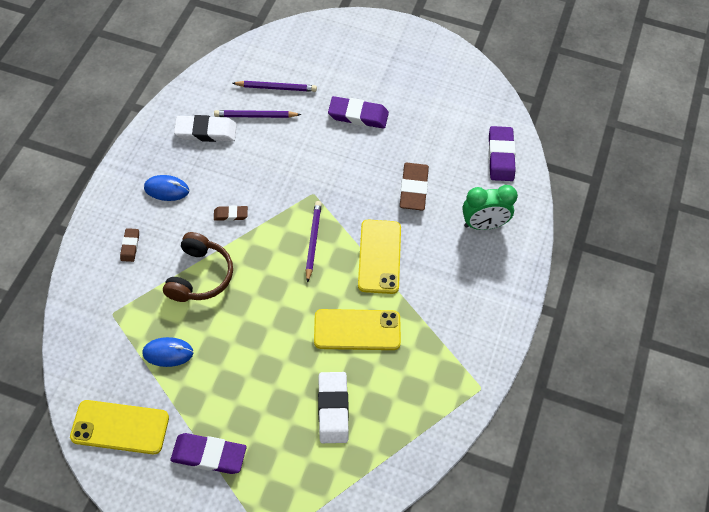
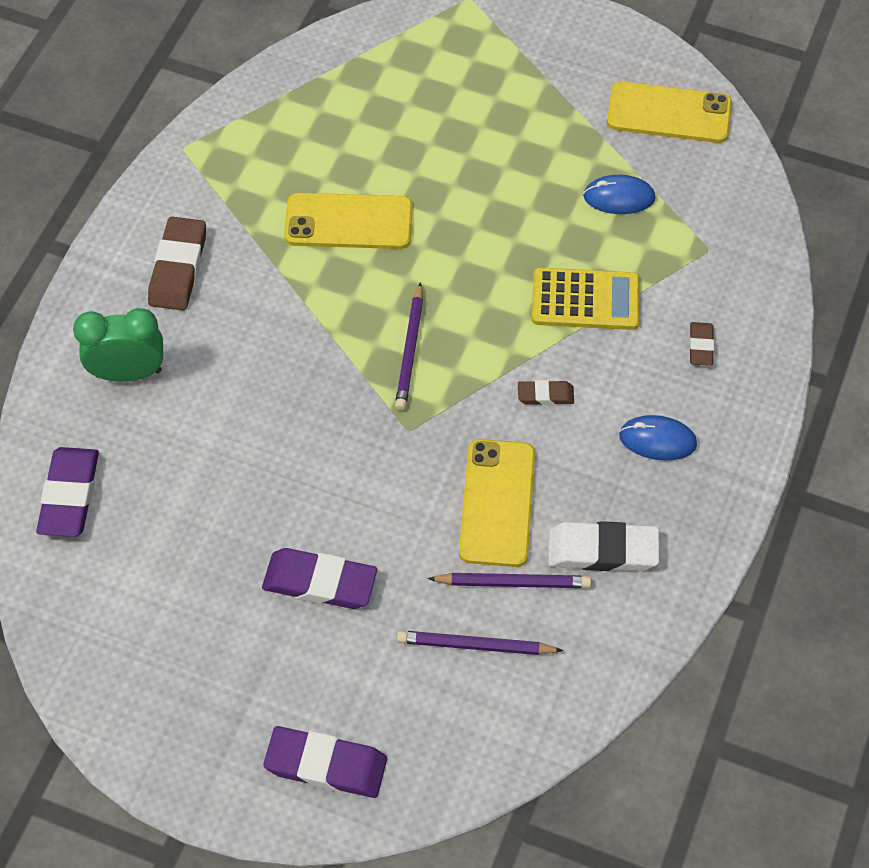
camera: 175 degrees left, 0 degrees up
(200, 276) = (585, 300): brown headphones -> yellow calculator
(209, 455) = (549, 82): purple eraser -> purple eraser (326, 765)
(333, 409) = (388, 128): white eraser -> none
(379, 256) = (305, 325): yellow phone -> yellow phone (497, 503)
(413, 189) = (235, 436): brown eraser -> brown eraser (178, 268)

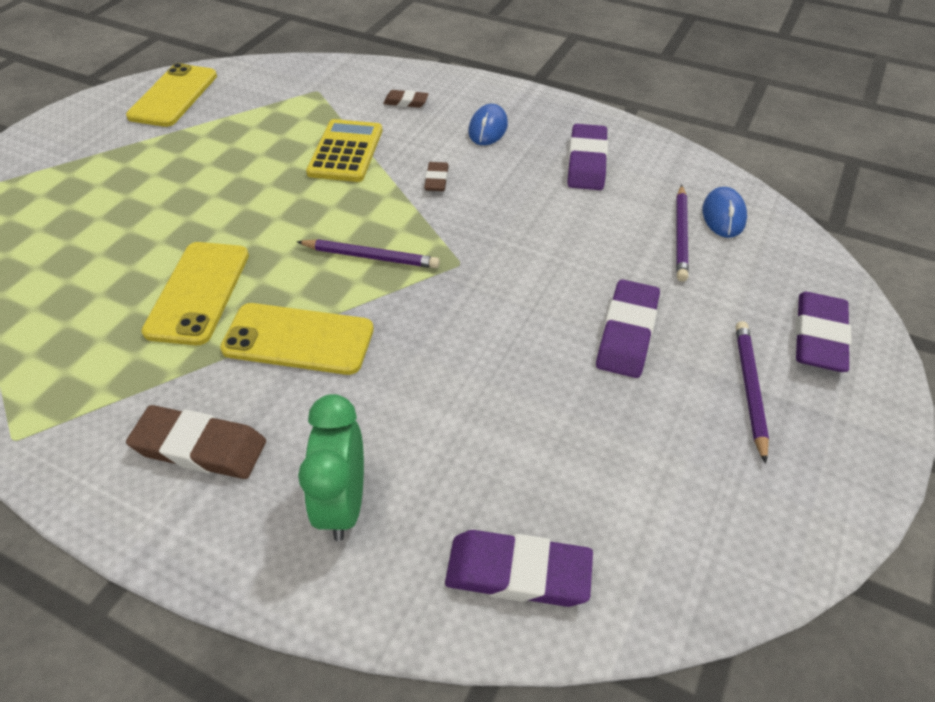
camera: 85 degrees left, 10 degrees down
(497, 503) = (541, 213): yellow phone -> yellow phone (298, 339)
(513, 582) = (618, 210): purple pencil -> purple pencil (749, 389)
(602, 550) = (587, 162): white eraser -> purple eraser
(619, 197) = (247, 127): blue mouse -> blue mouse (723, 215)

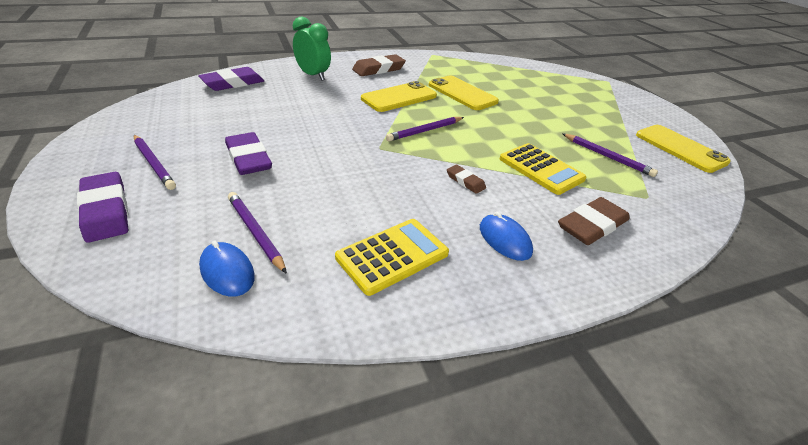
camera: 130 degrees right, 10 degrees down
(258, 127) = (607, 157): none -> purple pencil
(406, 102) = (592, 225): brown eraser -> brown eraser, size x1.85
(587, 162) = (392, 255): purple eraser -> yellow calculator

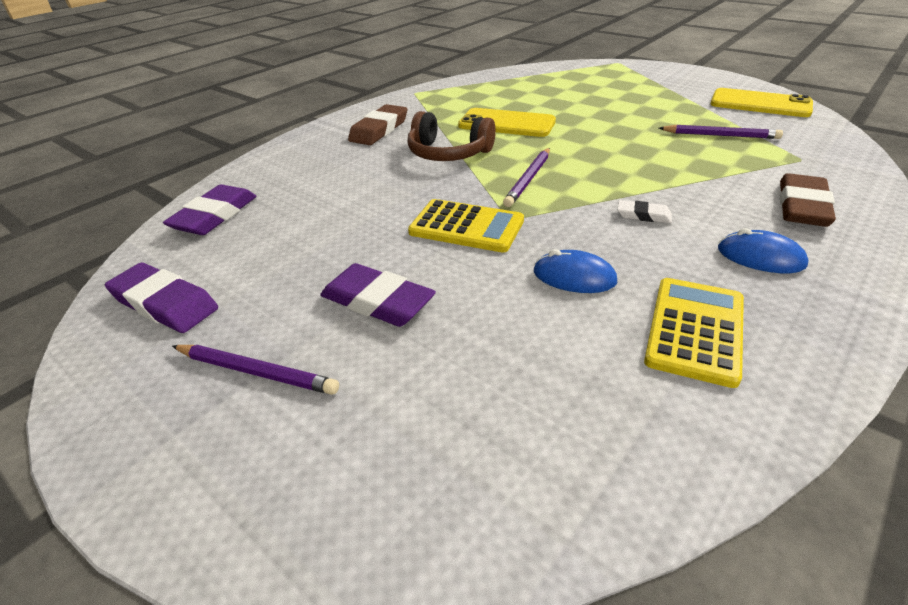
camera: 25 degrees left, 0 degrees up
(106, 210) = (281, 474): purple eraser -> purple eraser (165, 303)
(227, 271) = (560, 455): blue mouse -> blue mouse (574, 276)
(255, 232) = (521, 387): purple pencil -> none
(313, 75) = (310, 166): green clock -> none
(399, 97) = (448, 153): yellow phone -> brown headphones
(465, 181) = (643, 215): brown eraser -> white eraser
(541, 169) = (687, 171): yellow calculator -> yellow calculator (466, 227)

